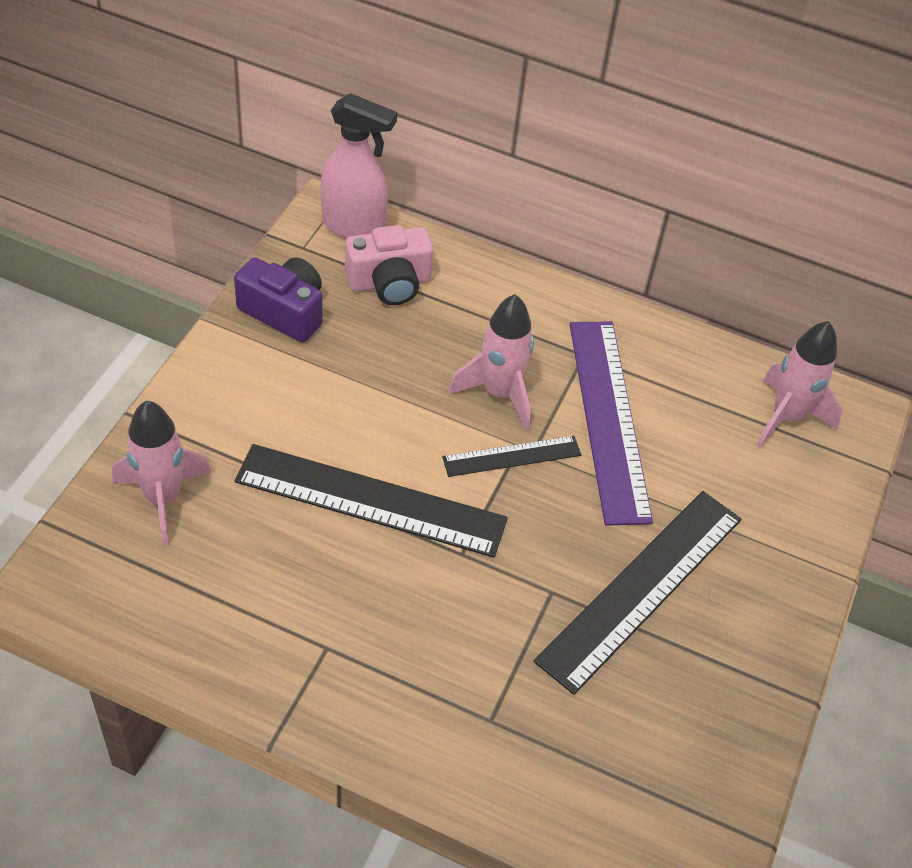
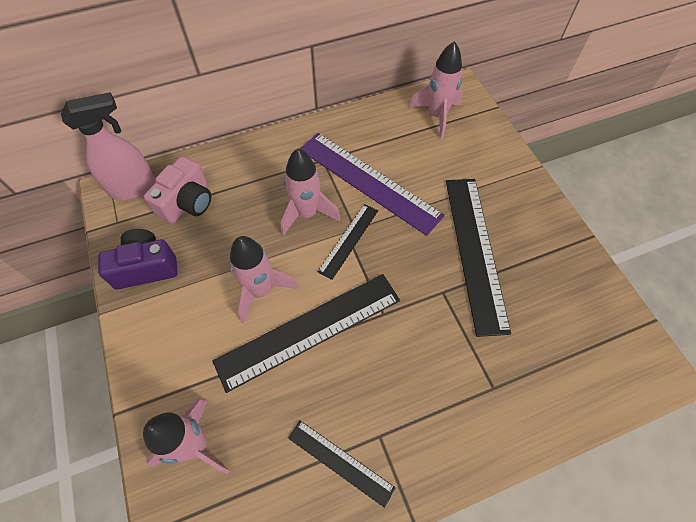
camera: 40 degrees left, 10 degrees up
(266, 631) = (340, 462): none -> black ruler
(366, 425) = (261, 290): none -> pink rocket

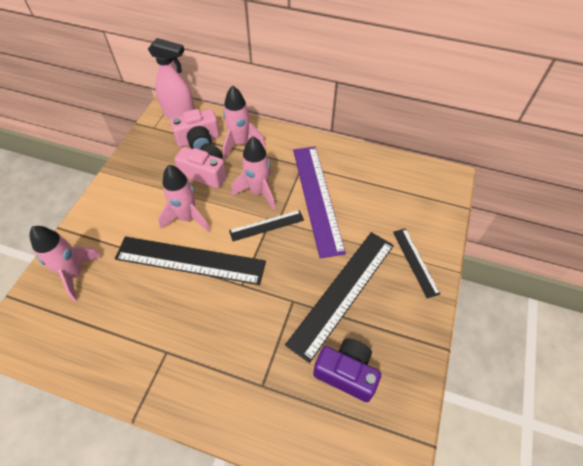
camera: 40 degrees right, 5 degrees down
(146, 267) = (143, 162): purple camera -> purple camera (346, 373)
(231, 232) = (205, 173): none -> pink camera
(340, 462) = (131, 346): black ruler -> black ruler (415, 262)
(437, 116) = (411, 185): pink rocket -> pink rocket (240, 143)

